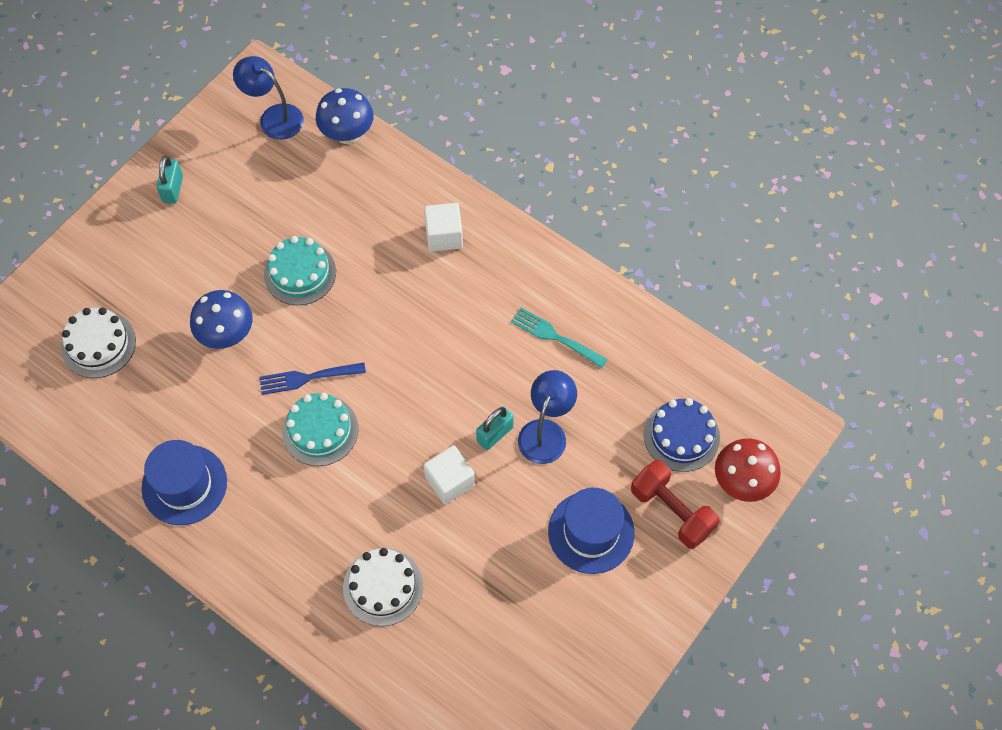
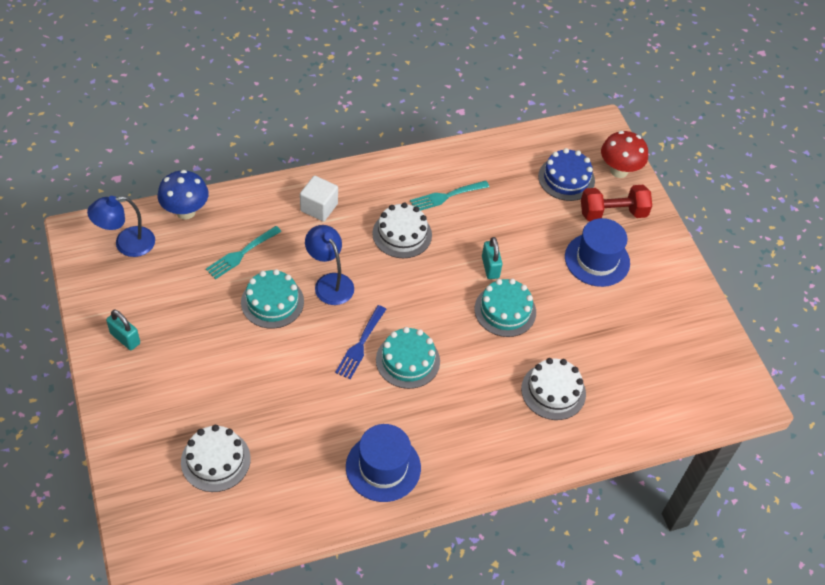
camera: 60 degrees left, 10 degrees down
(227, 335) = (283, 373): blue mushroom -> none
(335, 211) = (241, 254): none -> turquoise fork
(450, 481) = (505, 310): white cube -> turquoise cake
(471, 328) = (402, 234): none -> white cake
(546, 432) = (510, 241): blue lamp -> blue lamp (330, 282)

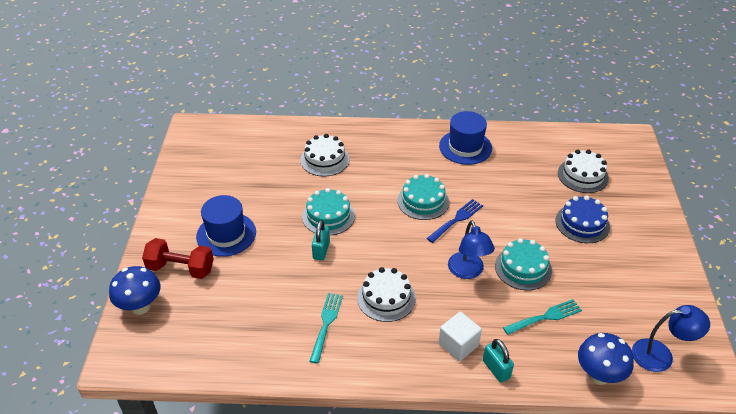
camera: 155 degrees left, 10 degrees down
(125, 338) = (655, 269): turquoise padlock -> turquoise padlock (496, 369)
(446, 196) = (326, 324): turquoise fork -> turquoise fork turned 75 degrees counterclockwise
(566, 178) = (197, 312): blue cake -> blue cake (582, 223)
(619, 170) = (140, 307): red mushroom -> blue mushroom

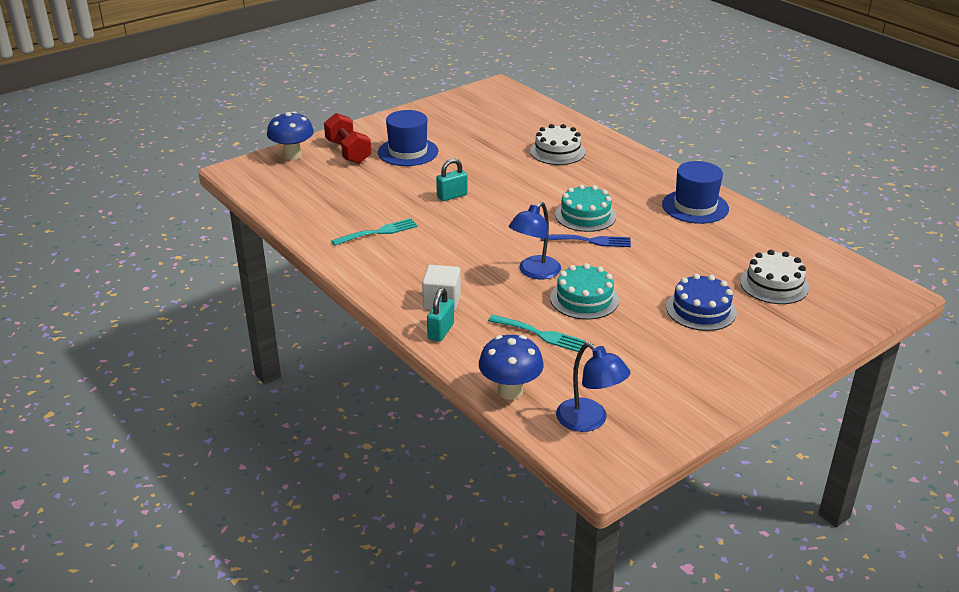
camera: 50 degrees right, 10 degrees down
(328, 216) = (495, 182): turquoise cake -> none
(386, 298) = (444, 246): white cake -> none

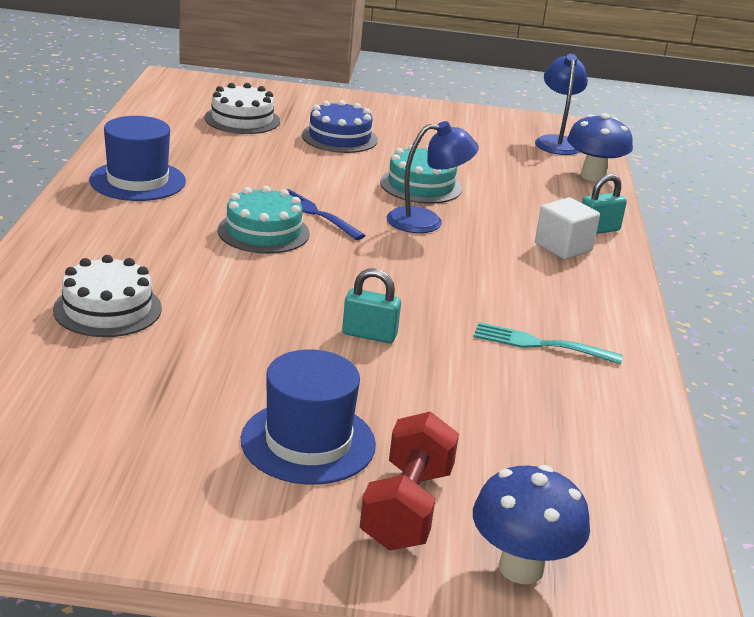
camera: 140 degrees left, 5 degrees down
(540, 334) = (507, 187): turquoise fork -> none

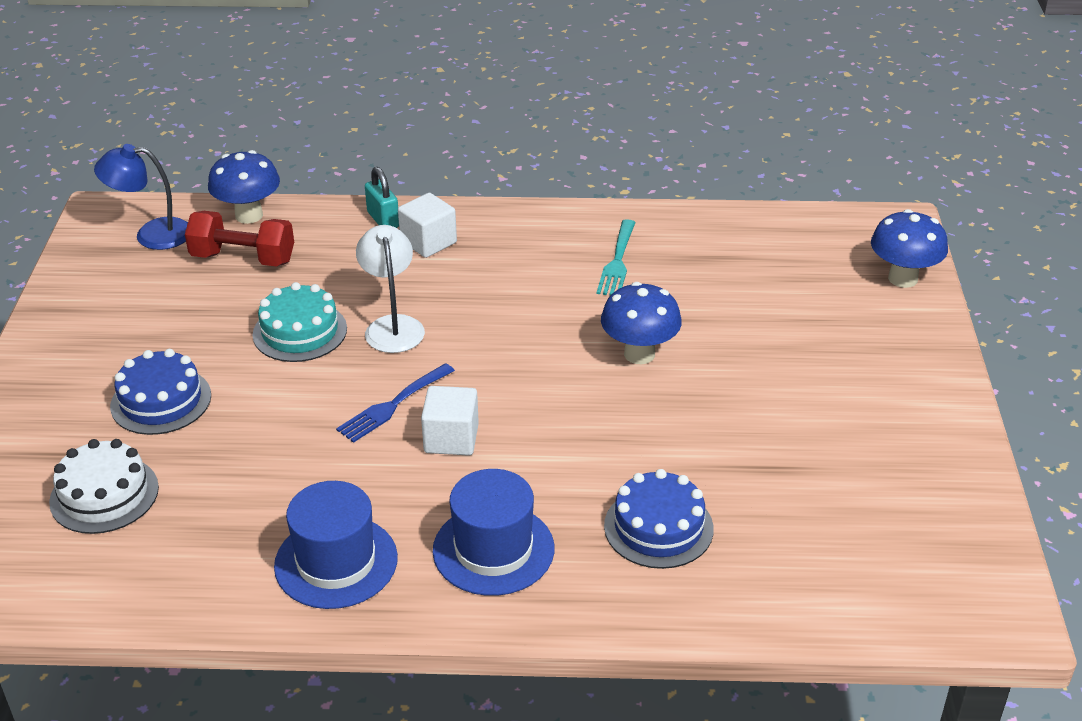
camera: 90 degrees left, 10 degrees up
(107, 309) = (658, 527): white cake -> blue cake
(263, 232) = (451, 438): turquoise cake -> white cube
(308, 442) = (814, 377): blue hat -> blue hat (493, 549)
(369, 335) = (639, 354): turquoise padlock -> blue mushroom
(407, 508) = (868, 326): red dumbbell -> red dumbbell (243, 258)
(426, 221) = (393, 326): blue lamp -> white lamp

